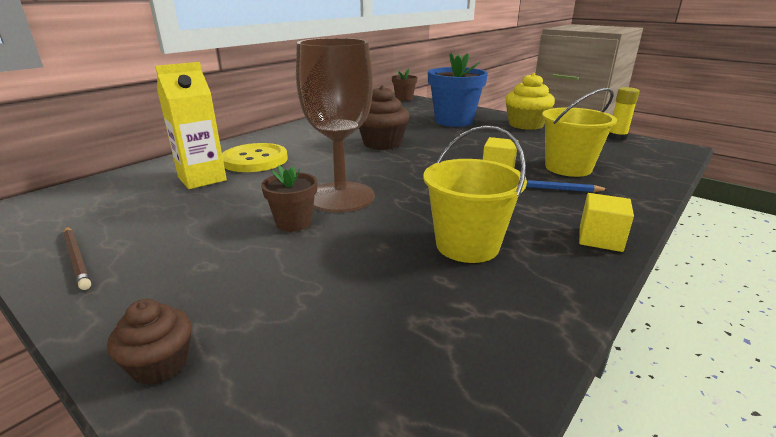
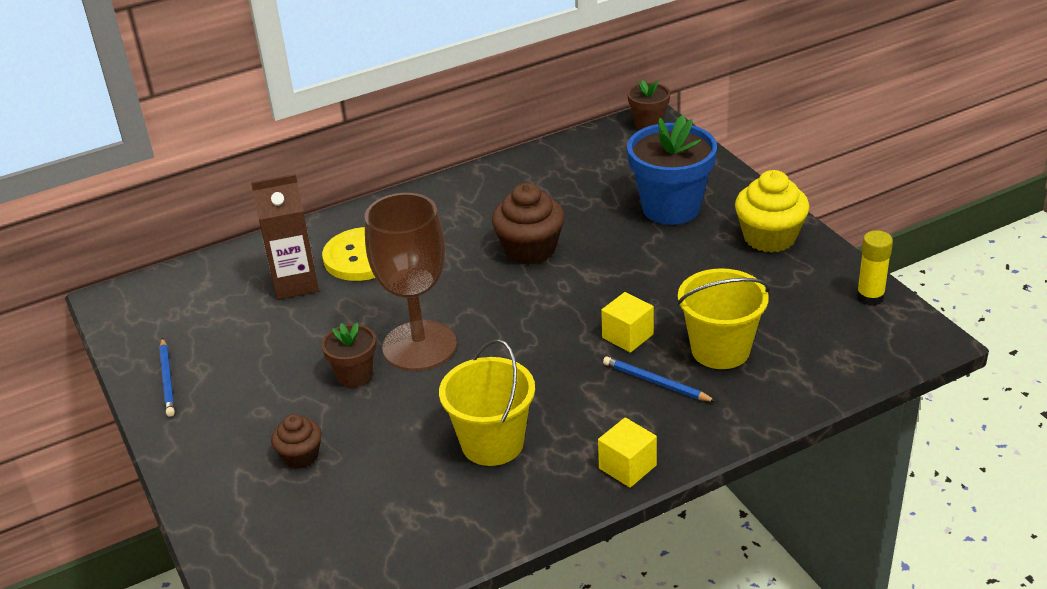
camera: 25 degrees right, 10 degrees up
(77, 259) = (167, 379): brown pencil -> blue pencil
(160, 364) = (208, 495): brown cupcake -> brown cupcake (300, 456)
(202, 179) = (295, 283): yellow carton -> brown carton

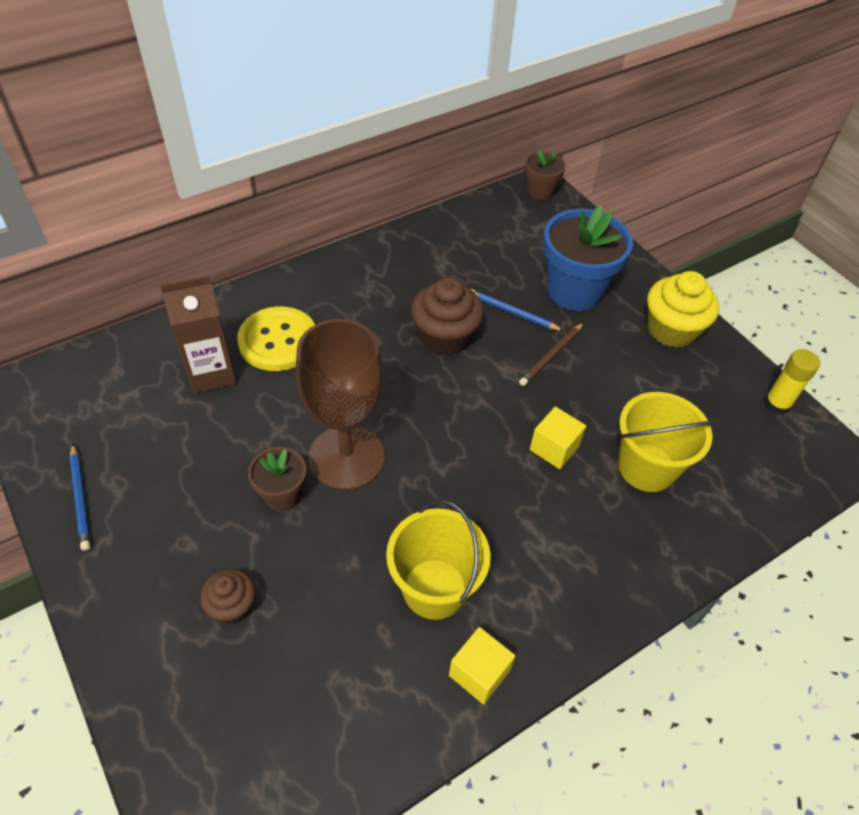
camera: 10 degrees left, 15 degrees up
(627, 467) = (576, 621): yellow cube -> yellow cube (479, 673)
(637, 262) = (551, 356): none -> brown pencil
(656, 382) = (590, 508): blue pencil -> blue pencil (513, 312)

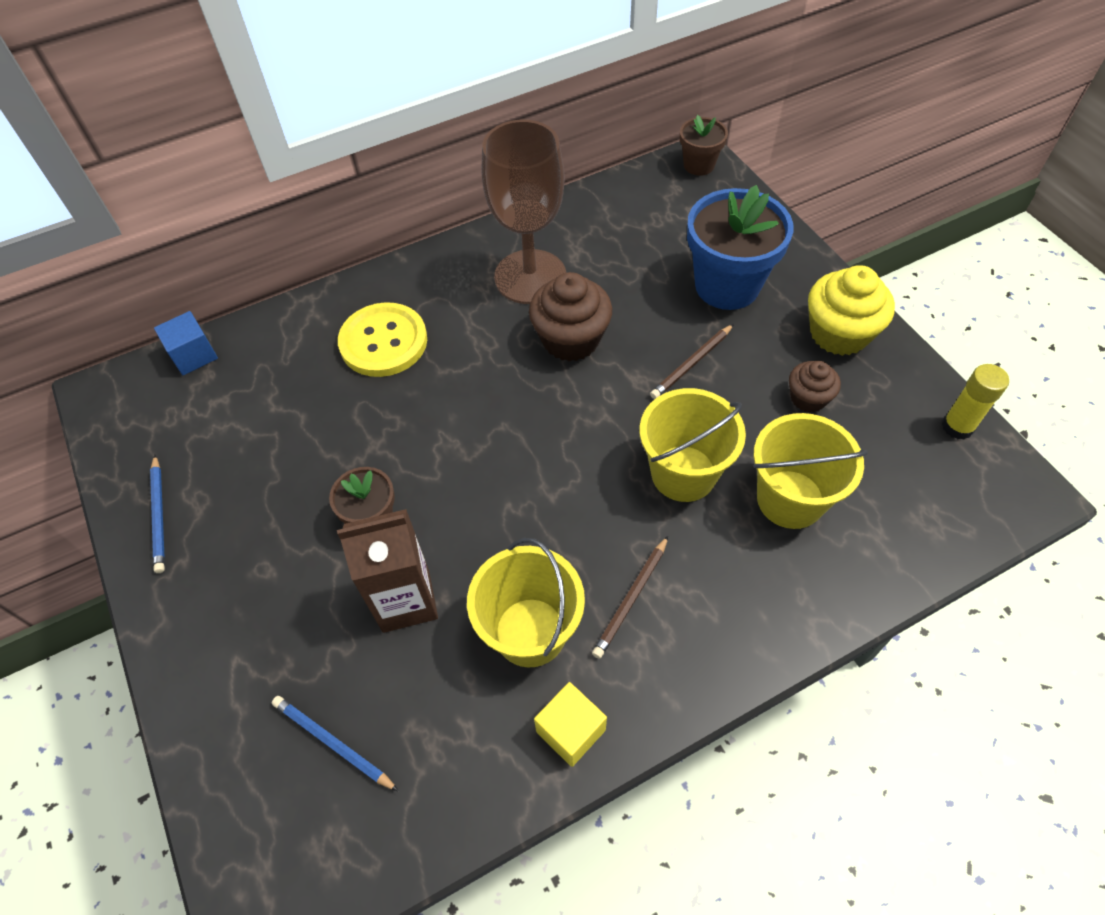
camera: 10 degrees right, 5 degrees up
(102, 354) = (194, 355): none -> blue cube
(211, 373) = (308, 378): brown carton -> brown carton (406, 600)
(232, 606) = (308, 641): brown cupcake -> brown cupcake (808, 398)
(346, 457) = (446, 477): brown goblet -> brown goblet (530, 277)
(513, 312) = (652, 311): blue pencil -> blue pencil (333, 743)
(520, 556) = (631, 598): none -> brown pencil
(554, 448) = (683, 473): yellow cube -> yellow bucket

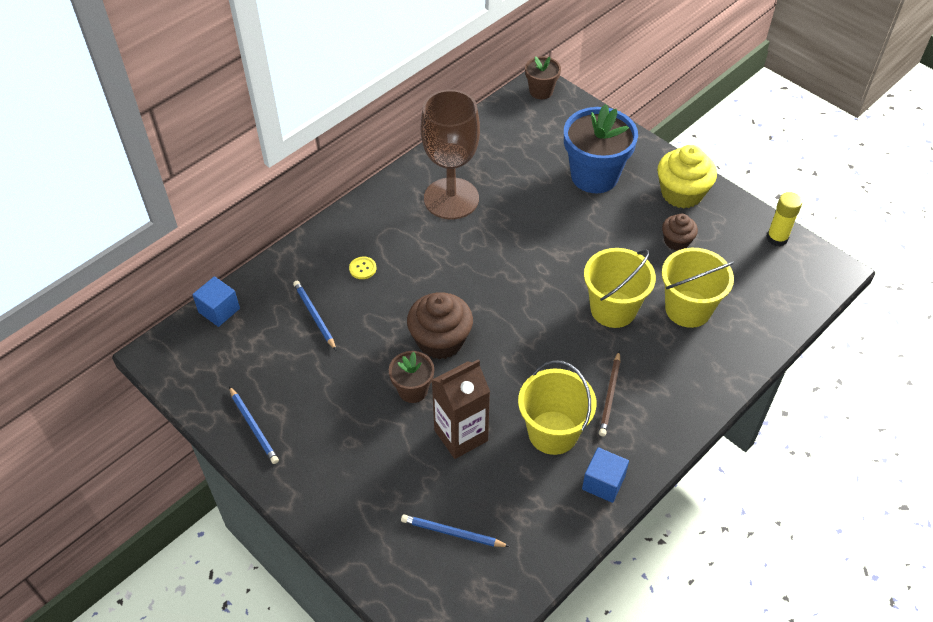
camera: 20 degrees left, 5 degrees down
(299, 389) = (315, 316): none -> blue pencil
(383, 342) = (362, 268): yellow button -> yellow button, size x0.40
(571, 339) = (499, 237): brown cupcake -> brown cupcake (440, 340)
(571, 731) = (603, 483): yellow cube -> blue cube
(691, 363) = (590, 235): brown pencil -> none

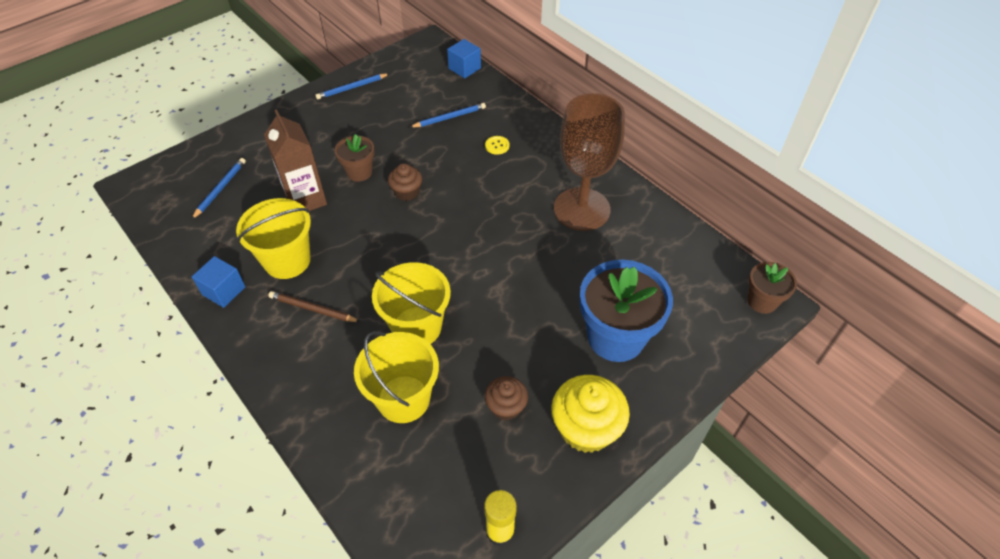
camera: 95 degrees right, 0 degrees up
(440, 340) = (407, 192): brown cupcake -> brown cupcake, size x0.58

